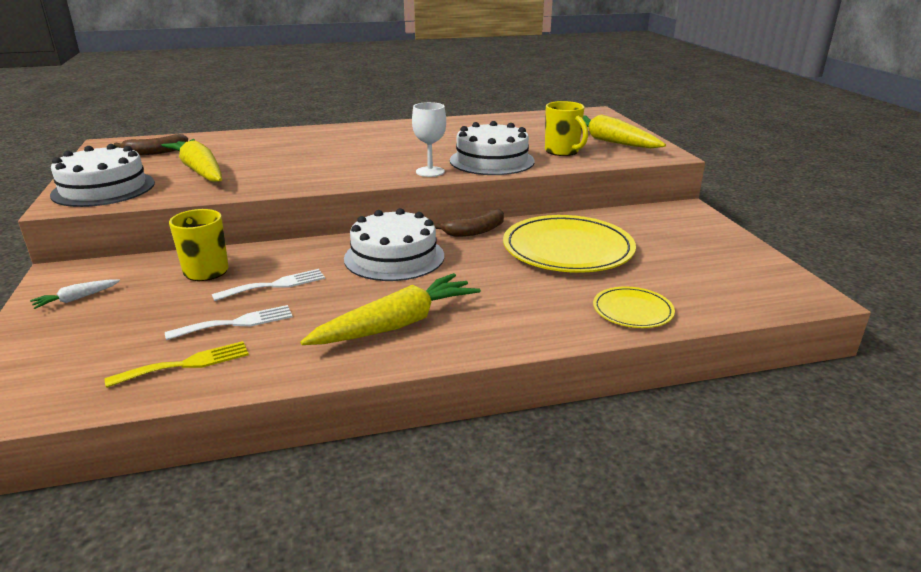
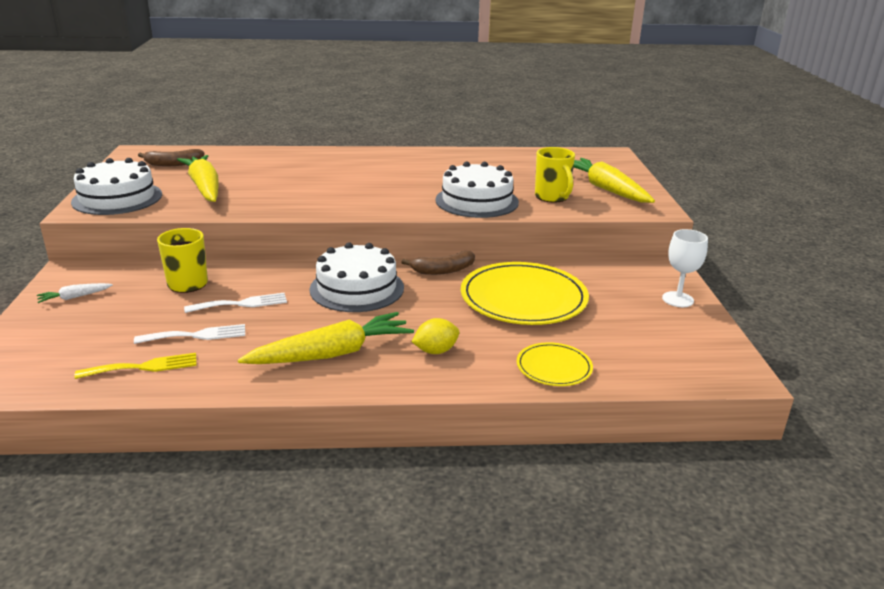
camera: 10 degrees right, 0 degrees up
(430, 172) = (411, 208): white goblet -> white goblet (677, 299)
(505, 309) = (435, 351): none -> yellow lemon

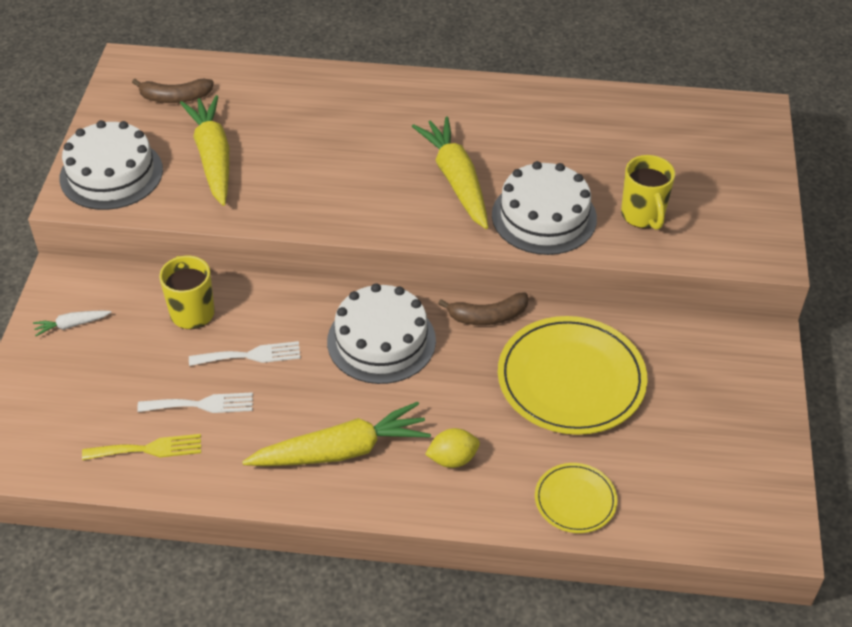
camera: 10 degrees right, 20 degrees up
(606, 189) = (719, 202): yellow carrot -> yellow carrot (456, 180)
(677, 299) = (756, 400): white goblet -> none

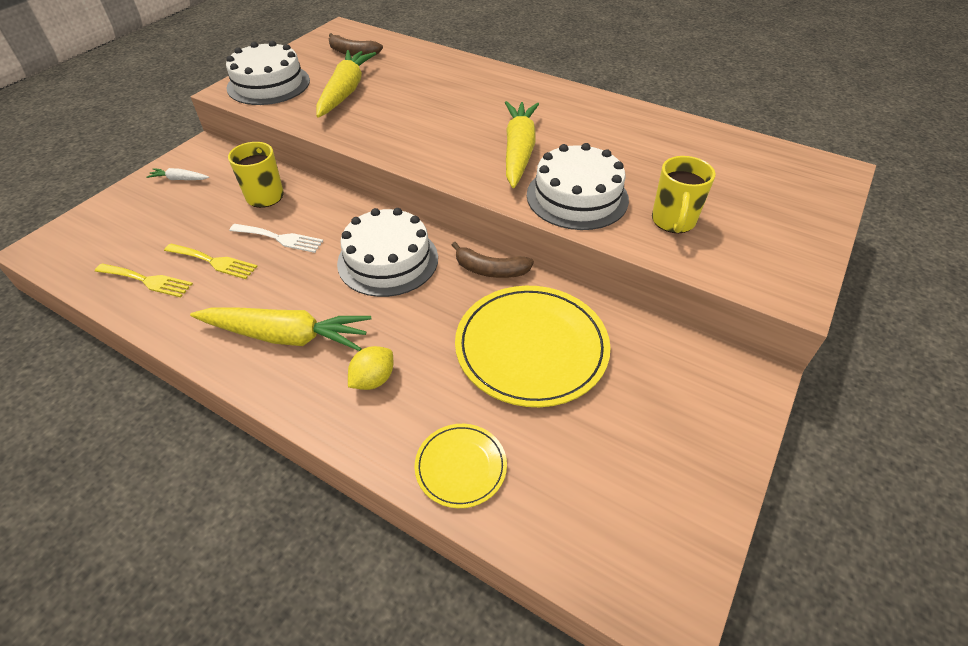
camera: 25 degrees right, 0 degrees up
(202, 404) = (214, 262): white fork -> yellow fork
(452, 459) = (373, 379): yellow lemon -> yellow lemon turned 60 degrees counterclockwise

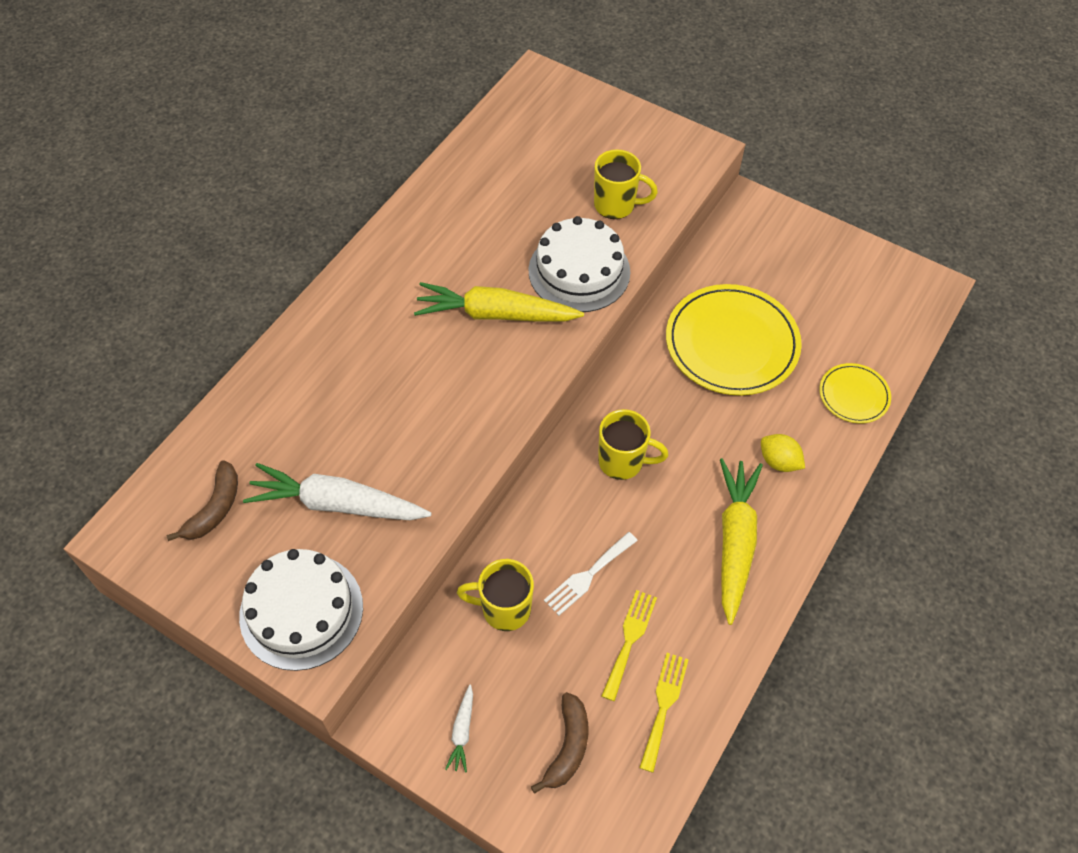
camera: 90 degrees left, 10 degrees up
(280, 238) = (588, 576): white fork -> white fork turned 150 degrees counterclockwise
(345, 91) = (337, 504): yellow carrot -> white carrot
(388, 260) = (622, 462): white cake -> yellow mug
(490, 270) = (634, 370): brown banana -> brown banana (567, 746)

